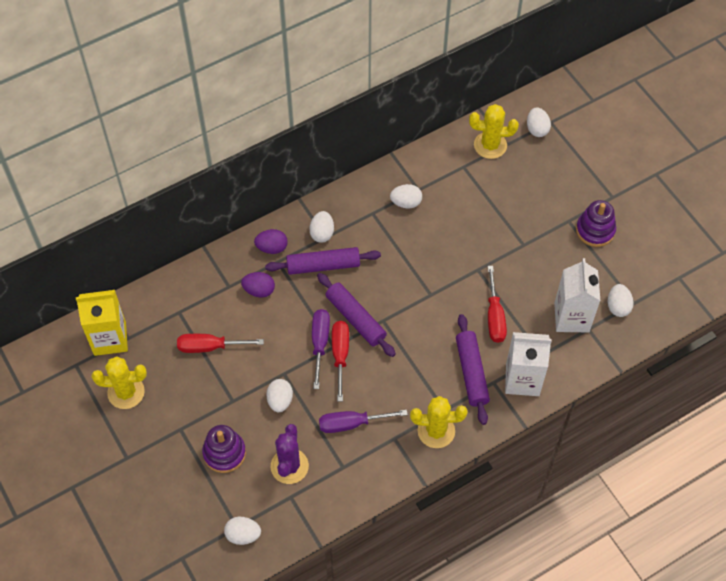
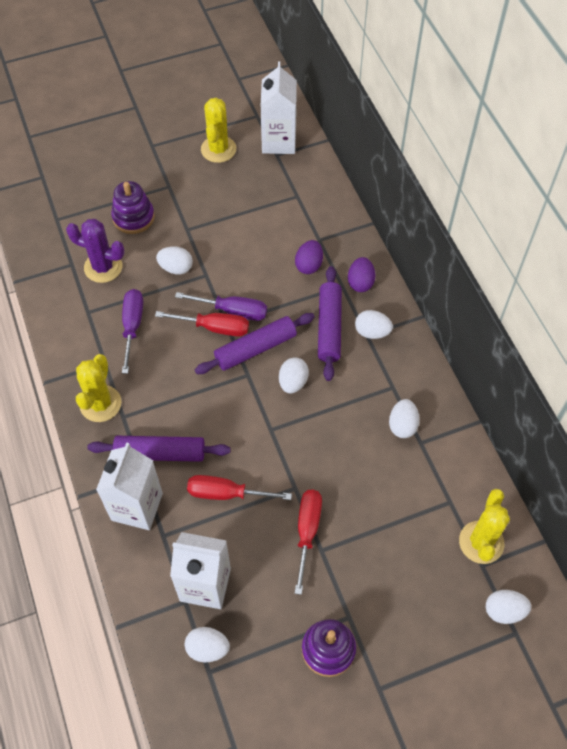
camera: 100 degrees right, 0 degrees up
(110, 339) = (279, 141): yellow carton -> white carton
(210, 347) = (251, 217): red screwdriver -> red screwdriver (307, 532)
(243, 535) = (47, 223): white egg -> white egg (293, 382)

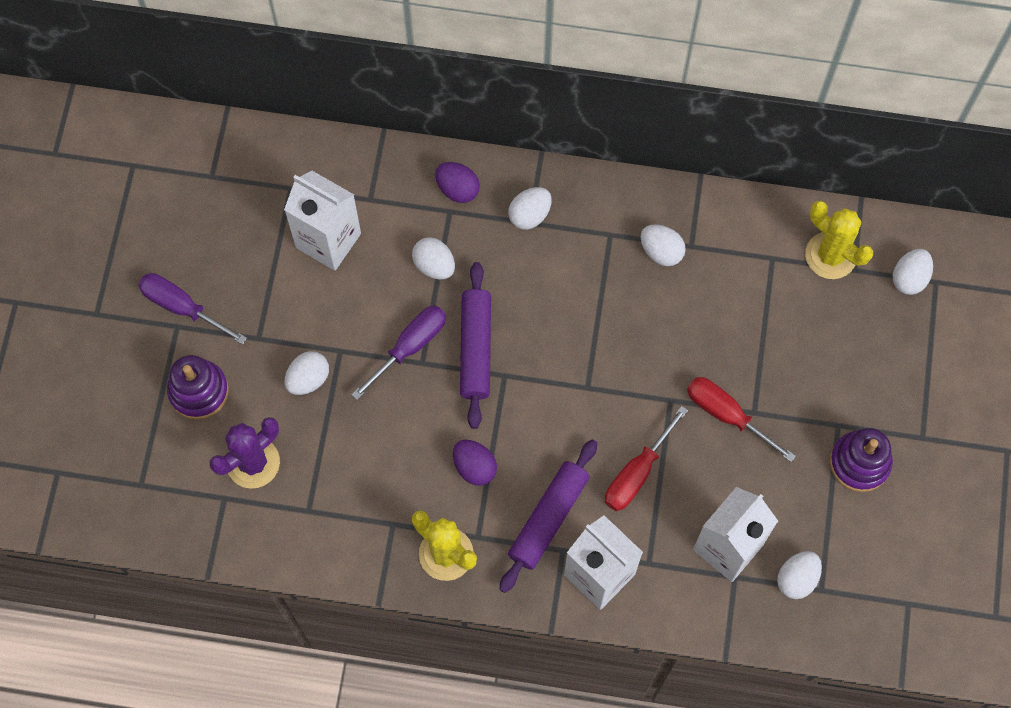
camera: 60 degrees left, 10 degrees up
(132, 326) = (361, 469): purple screwdriver -> purple screwdriver (182, 307)
(214, 327) = (420, 379): red screwdriver -> none
(218, 149) = (157, 238): yellow cactus -> none
(279, 141) = (192, 162): white carton -> white carton (328, 240)
(293, 382) = (543, 332): white egg -> white egg (434, 265)
(309, 265) = (398, 230): purple egg -> purple egg (474, 467)
(329, 327) = (496, 255): purple rolling pin -> none

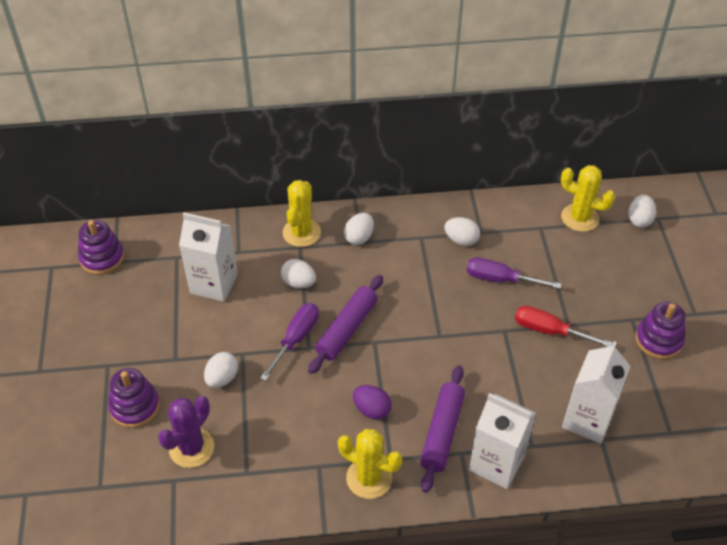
camera: 15 degrees left, 20 degrees down
(182, 307) = (109, 351): purple screwdriver -> purple screwdriver (500, 279)
(197, 166) = (102, 258): none -> purple stacking toy
(457, 189) = (301, 233): purple egg -> yellow cactus
(476, 349) = (347, 329): purple rolling pin -> purple rolling pin turned 45 degrees clockwise
(637, 473) = (498, 384): red screwdriver -> none
(796, 579) = (649, 429): white egg -> none

